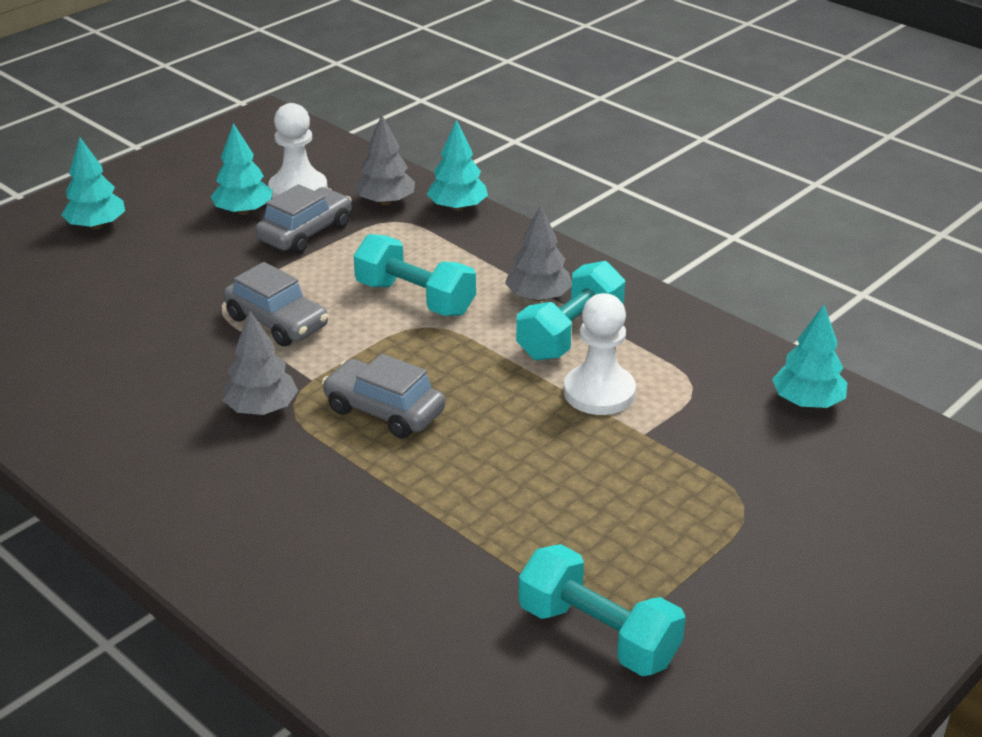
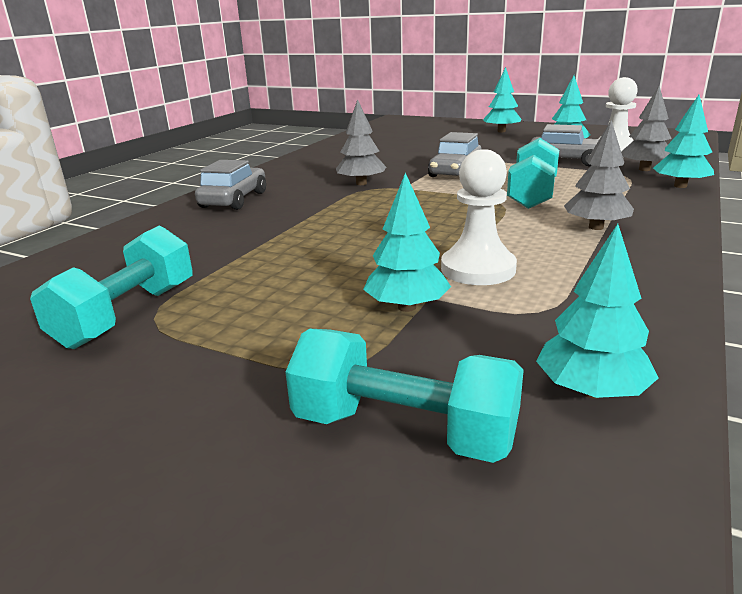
camera: 75 degrees right, 10 degrees down
(384, 411) = (384, 208): grey car -> grey car (234, 200)
(570, 334) = (556, 246): turquoise dumbbell -> turquoise dumbbell (404, 430)
(658, 451) = (407, 307): none -> turquoise tree

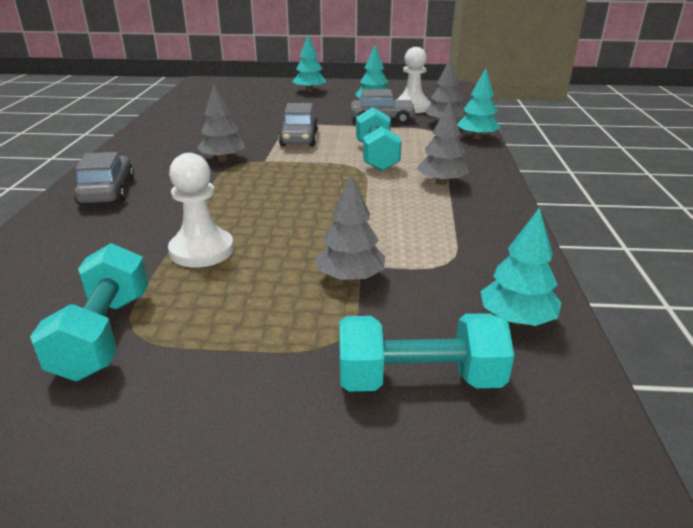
camera: 25 degrees left, 5 degrees up
(407, 307) = (350, 278): turquoise tree -> grey tree
(478, 269) = (380, 234): white pawn -> white pawn (202, 250)

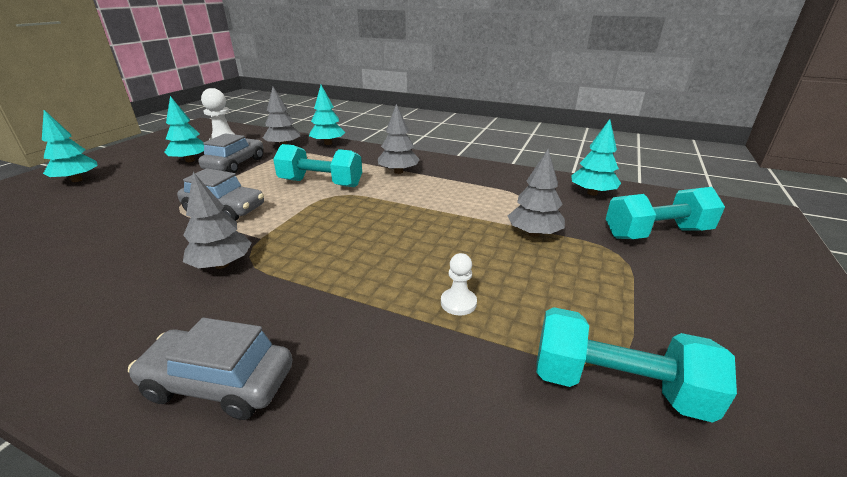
camera: 70 degrees left, 0 degrees up
(202, 250) = (458, 303): white pawn -> white pawn, size x0.52
(419, 379) = (656, 233): turquoise dumbbell -> turquoise dumbbell turned 60 degrees clockwise

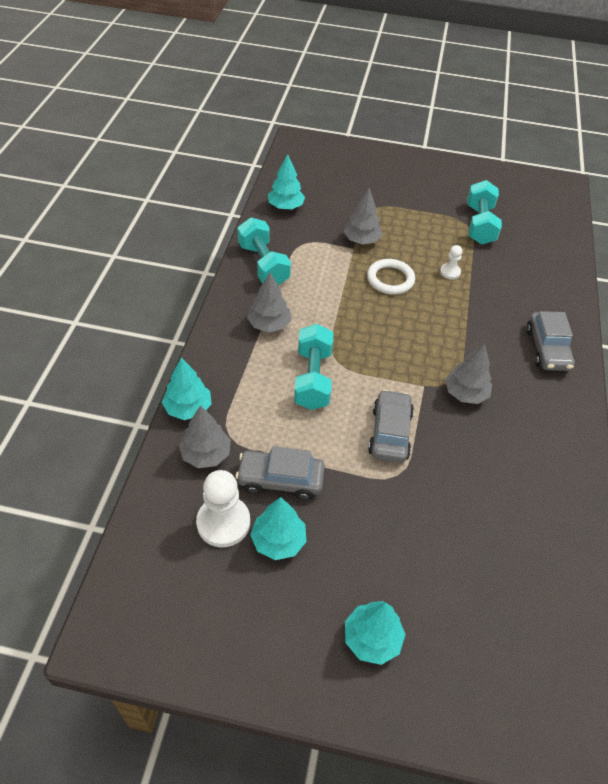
camera: 105 degrees left, 20 degrees up
(450, 243) = (390, 279): none -> white ring
(656, 233) = (341, 189): turquoise dumbbell -> turquoise dumbbell (263, 264)

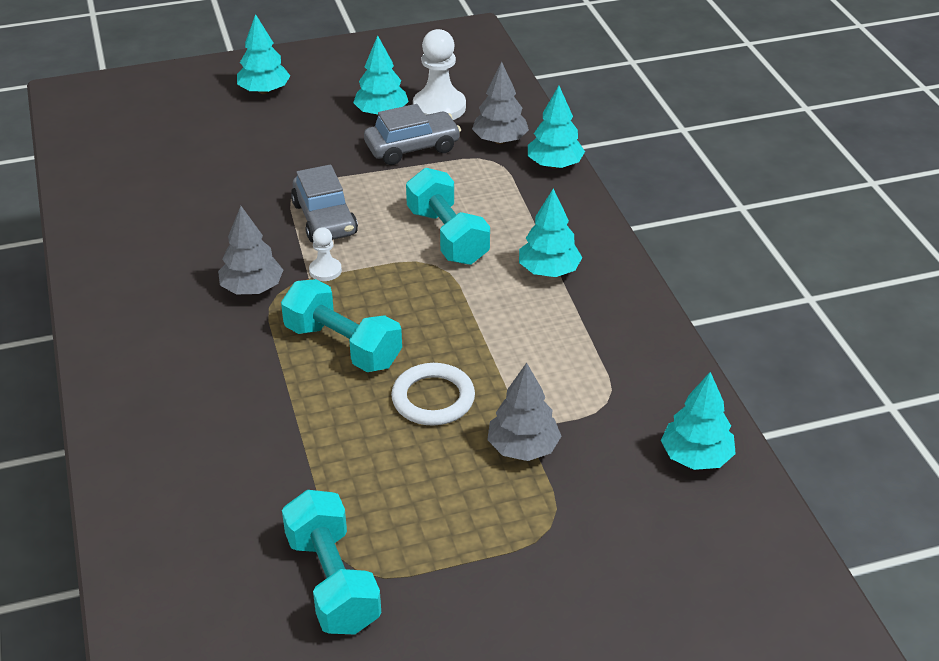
camera: 155 degrees right, 10 degrees down
(263, 264) = (631, 343): turquoise dumbbell -> turquoise dumbbell (343, 346)
(269, 324) = (548, 271): grey tree -> turquoise tree
(450, 272) = (345, 452): white pawn -> white pawn (325, 270)
(547, 349) = (151, 387): grey car -> none

